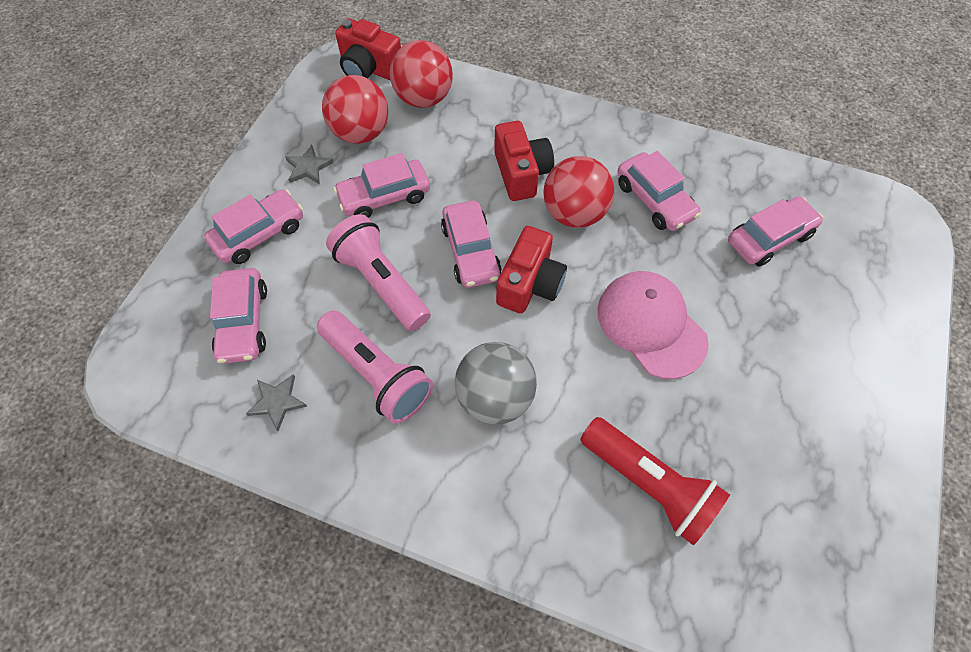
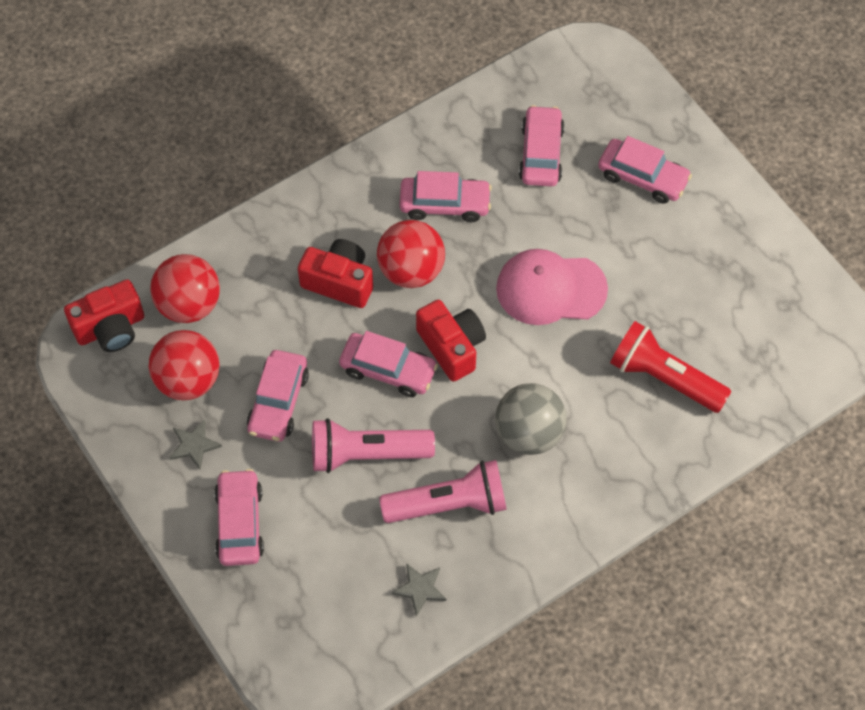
camera: 55 degrees left, 0 degrees up
(244, 322) = (325, 579): pink car -> pink car (643, 177)
(649, 484) = (664, 378): red flashlight -> red flashlight turned 135 degrees counterclockwise

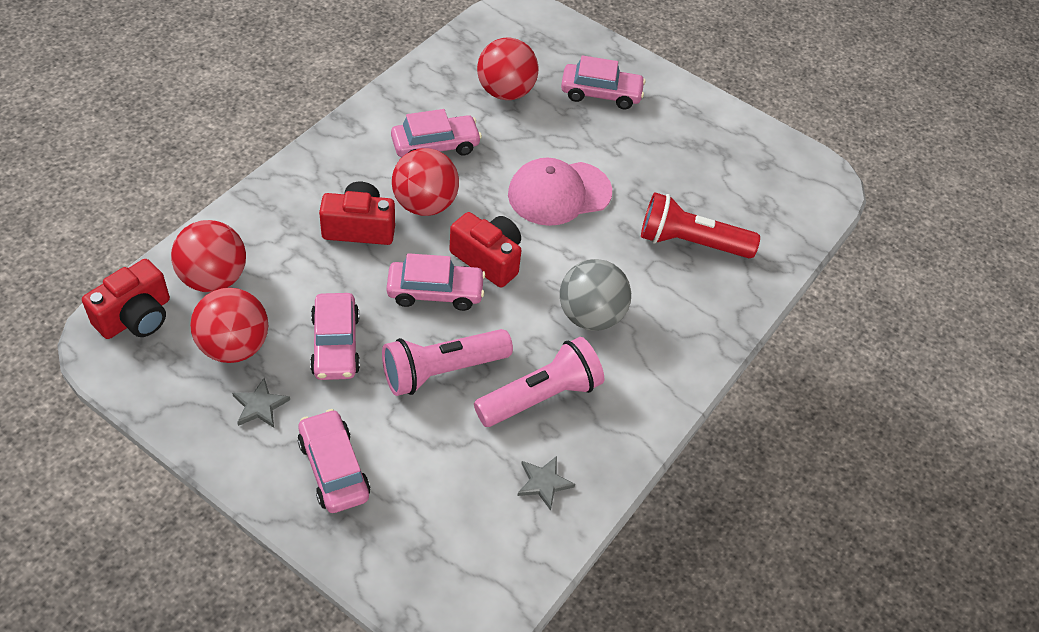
camera: 25 degrees left, 10 degrees down
(541, 153) = (505, 92): pink car -> red ball

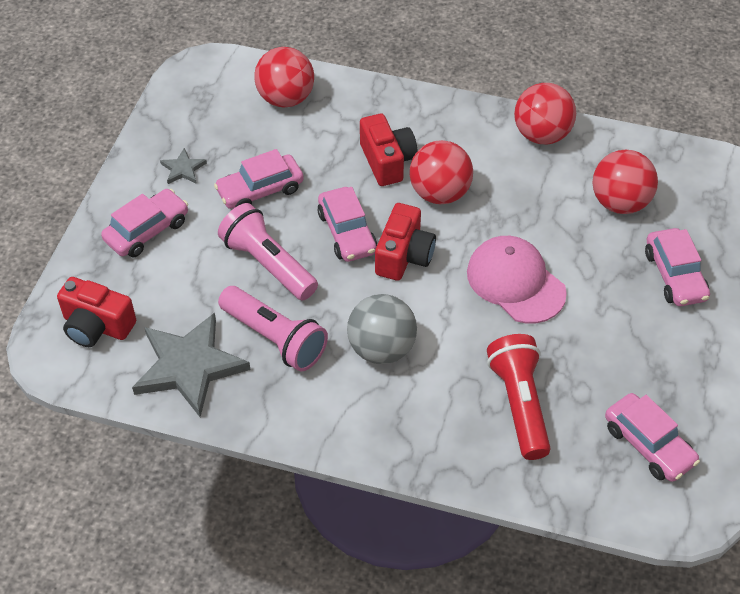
camera: 75 degrees right, 0 degrees up
(135, 317) = (228, 73): red camera -> red camera (97, 326)
(234, 346) = (229, 134): red ball -> red ball (541, 135)
(435, 146) = (513, 177): pink car -> pink car (648, 444)
(543, 483) = (189, 366): grey star -> grey star, size x2.24

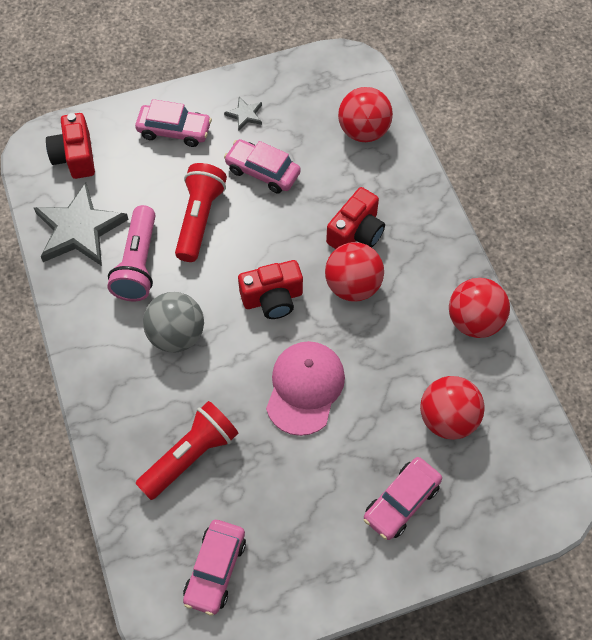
camera: 55 degrees right, 10 degrees up
(268, 264) = (199, 219): pink flashlight -> red flashlight
(347, 232) = (266, 249): pink car -> none

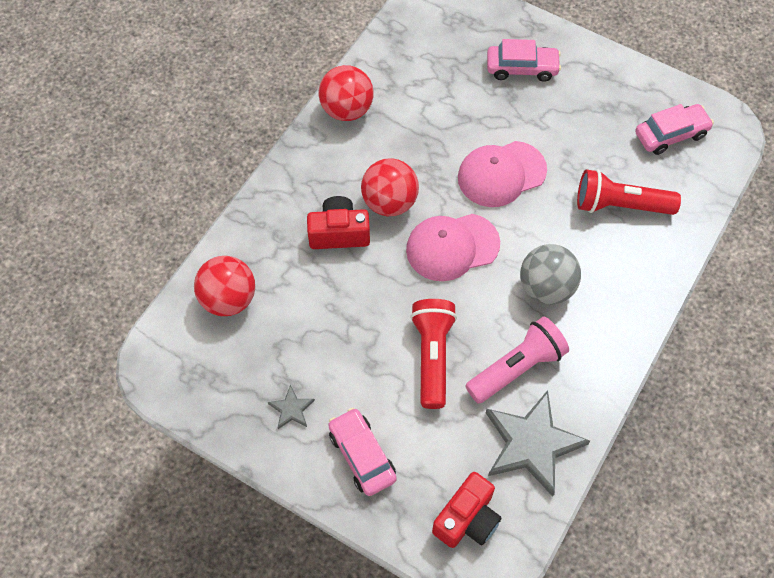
camera: 130 degrees left, 0 degrees up
(199, 219) = (432, 356): red flashlight -> red flashlight turned 120 degrees clockwise
(262, 172) = (341, 345): pink car -> none
(272, 298) = (452, 247): red camera -> pink cap
(447, 419) = (439, 79): red ball -> none

